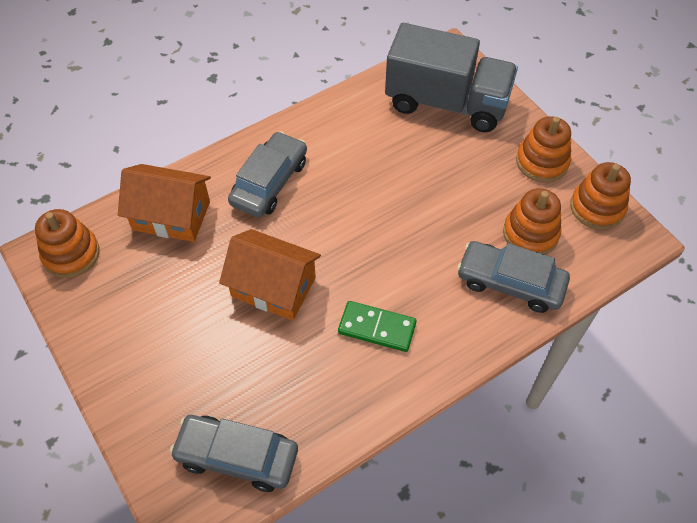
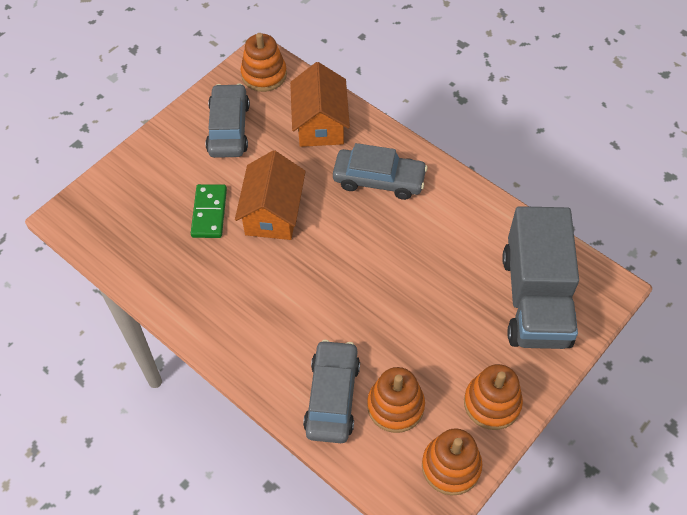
camera: 75 degrees right, 0 degrees up
(237, 456) = (121, 231): grey car -> grey car (229, 128)
(377, 328) = (254, 297): green domino -> green domino (209, 213)

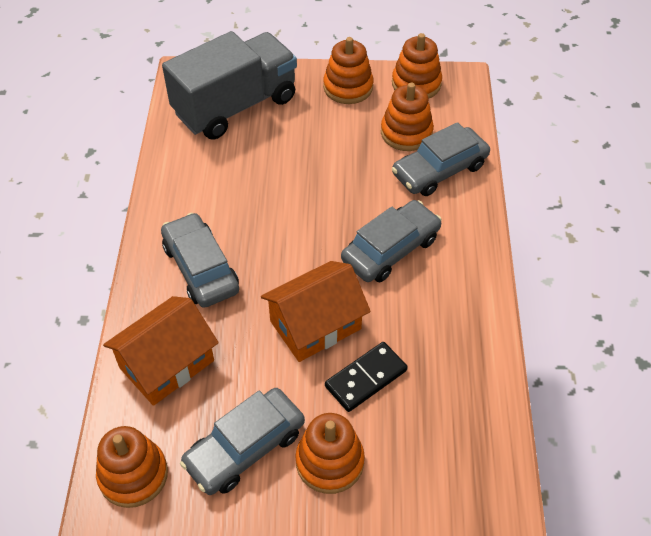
camera: 130 degrees left, 5 degrees down
(179, 160) = (329, 462): none -> orange stacking toy
(209, 213) = (366, 378): green domino -> black domino
(289, 300) = (390, 249): none -> grey car

